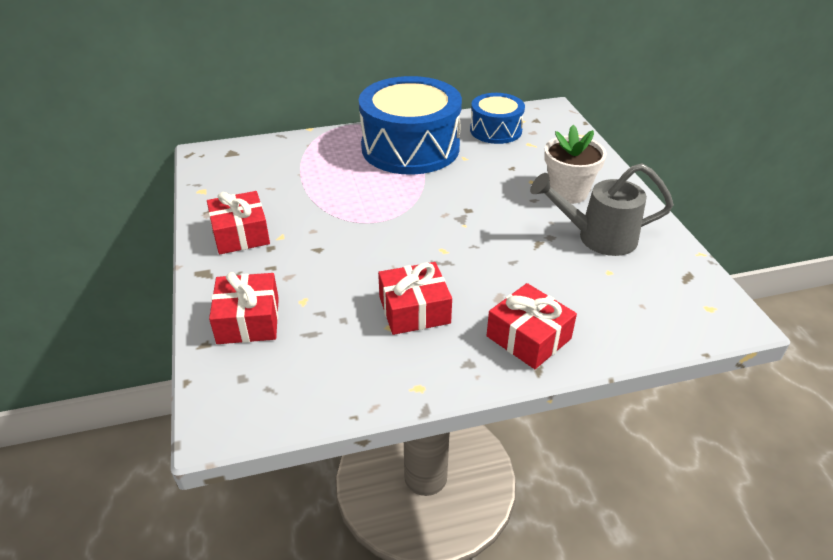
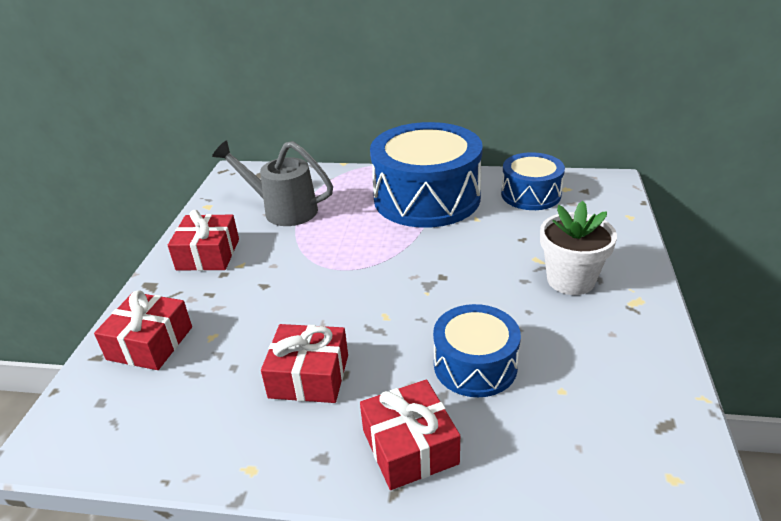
camera: 25 degrees right, 5 degrees down
(538, 270) = (475, 365): none -> blue drum
(598, 237) = (574, 343): grey watering can -> grey watering can (283, 210)

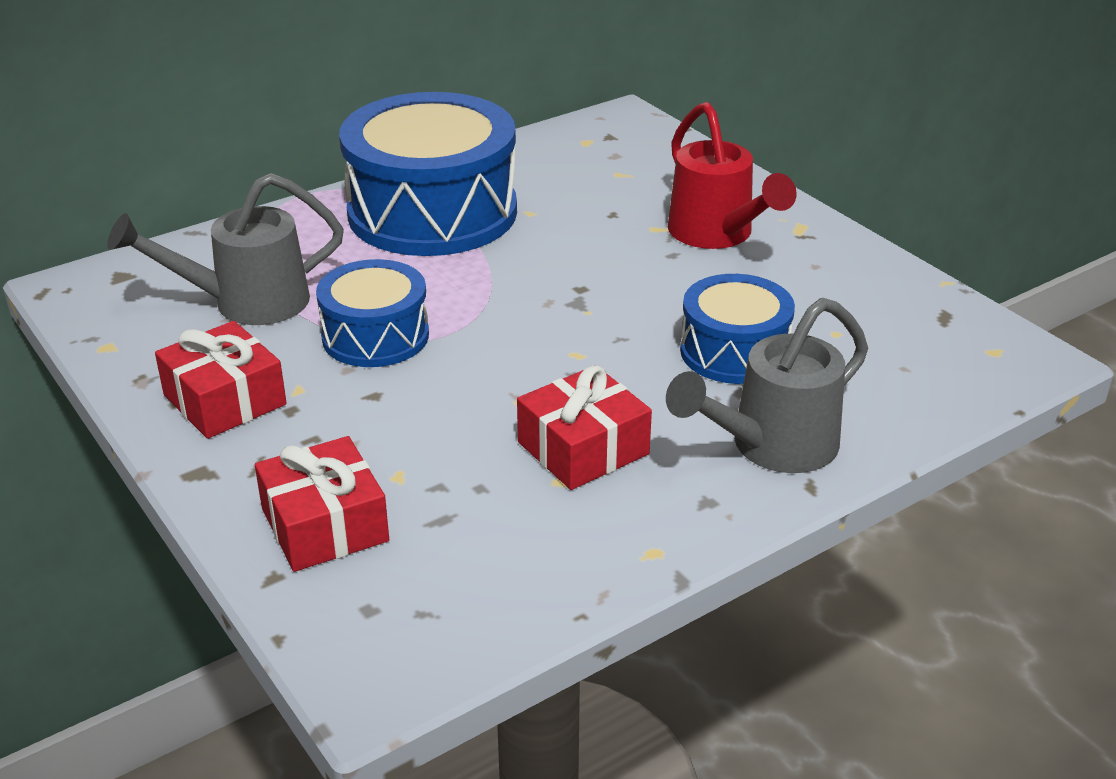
camera: 45 degrees left, 0 degrees up
(409, 447) = (772, 446): red gift -> grey watering can
(531, 194) = (555, 162): blue drum -> blue drum (375, 336)
(570, 280) = (717, 234): white flower pot -> red watering can

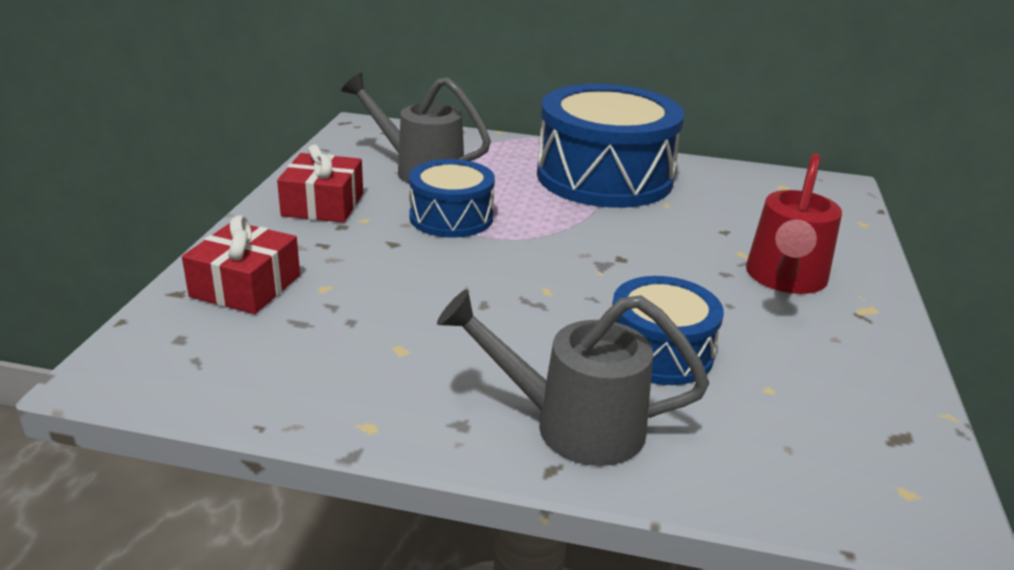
camera: 45 degrees right, 5 degrees down
(583, 448) = (447, 341): red gift -> none

